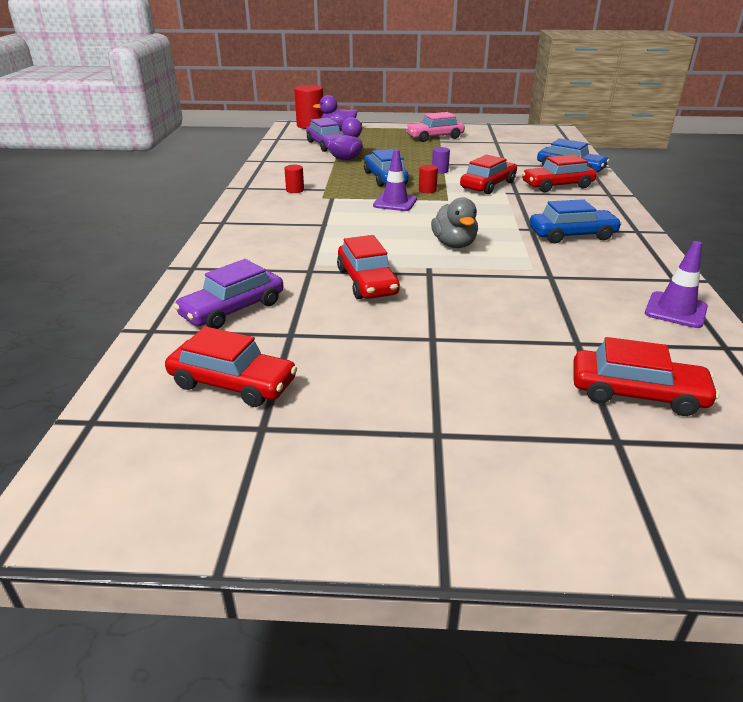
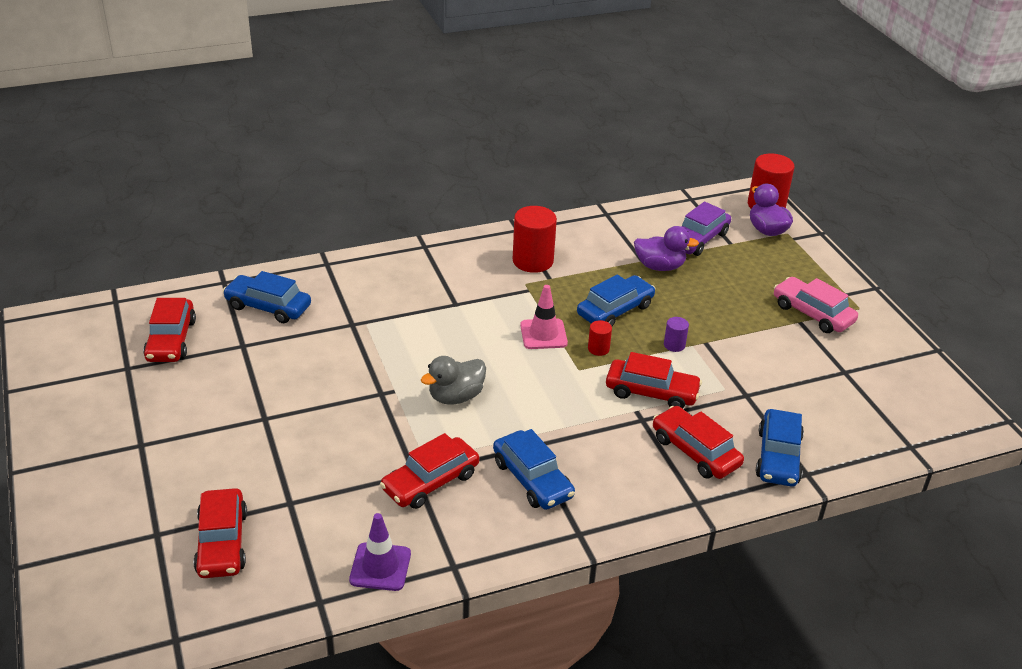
camera: 65 degrees right, 5 degrees up
(233, 309) = (268, 306): purple car -> blue car
(295, 190) = (533, 261): red cylinder -> red cylinder, size x2.06
(367, 282) = (346, 361): red car -> red car (430, 481)
(395, 202) = (543, 334): purple traffic cone -> pink traffic cone

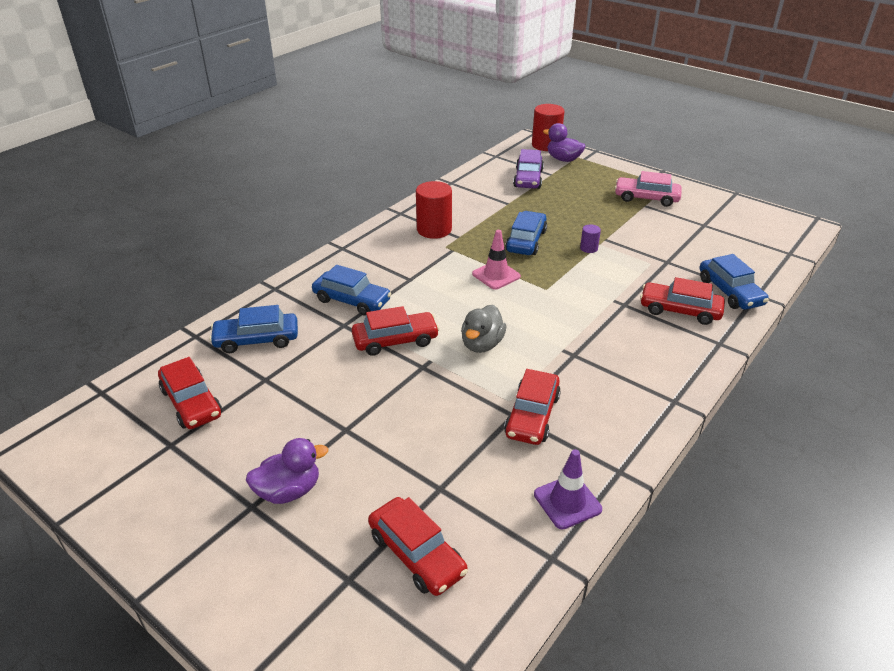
camera: 30 degrees left, 0 degrees up
(532, 479) = (601, 378): blue car -> blue car (352, 300)
(598, 349) = (544, 270): red cylinder -> none
(651, 392) = (609, 284): red car -> red car (395, 340)
(659, 266) = (523, 203): purple duck -> purple duck (289, 491)

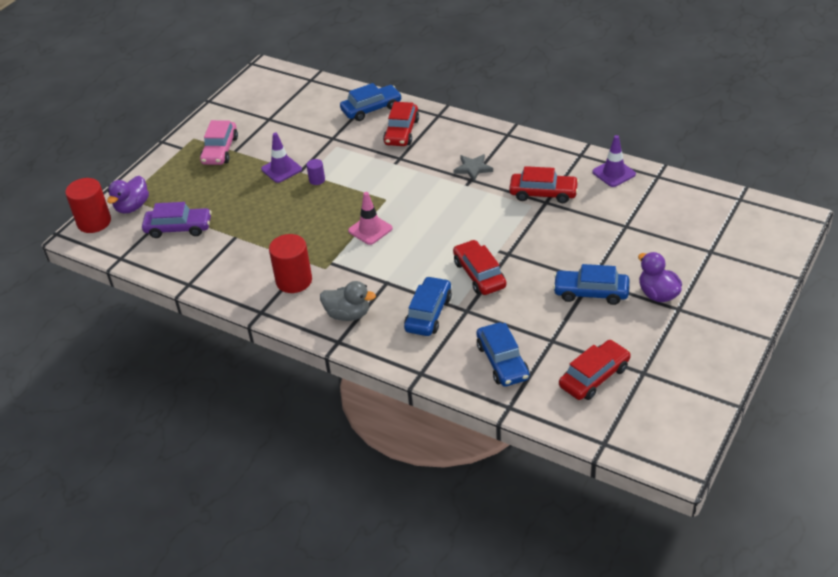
camera: 95 degrees left, 5 degrees up
(416, 554) = (679, 227): red car -> none
(482, 344) = (471, 226): grey duck -> grey duck (348, 314)
(526, 241) = (308, 217): blue car -> blue car (591, 292)
(596, 359) = (473, 168): none -> grey star
(610, 229) = (281, 169): none -> purple traffic cone

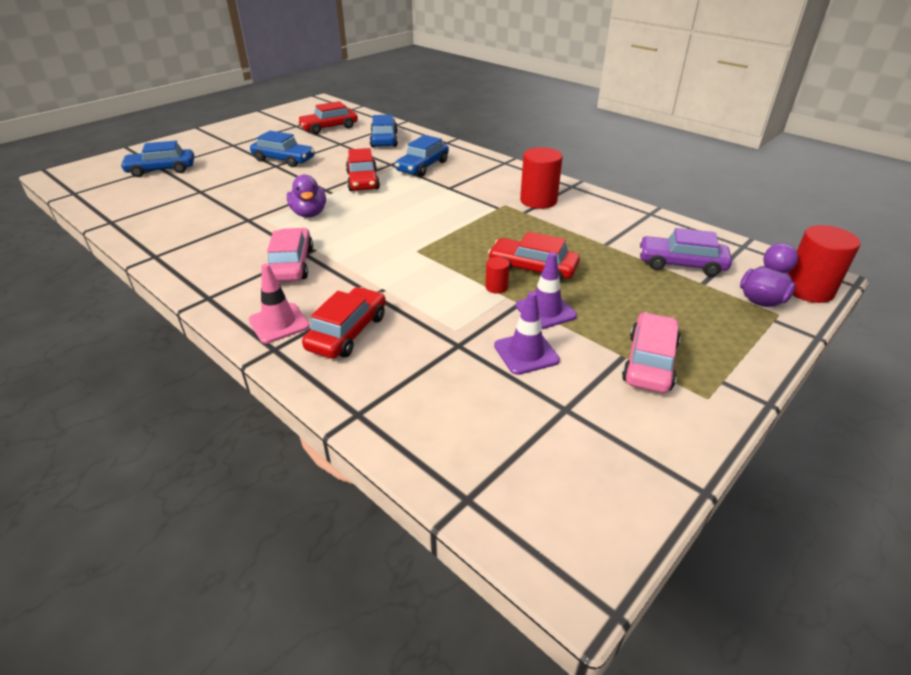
camera: 170 degrees left, 5 degrees down
(317, 180) = (496, 287): purple cylinder -> red cylinder
(348, 314) = (491, 174): grey duck -> none
(370, 230) = (447, 226): pink traffic cone -> pink traffic cone (279, 323)
(371, 109) = (372, 387): blue car -> blue car (161, 170)
(473, 168) = (291, 264): grey star -> pink car
(543, 193) = (241, 227): red car -> red car (532, 268)
(614, 173) = (147, 232): purple traffic cone -> purple traffic cone (526, 353)
(657, 294) = (236, 152): purple duck -> purple duck (309, 213)

